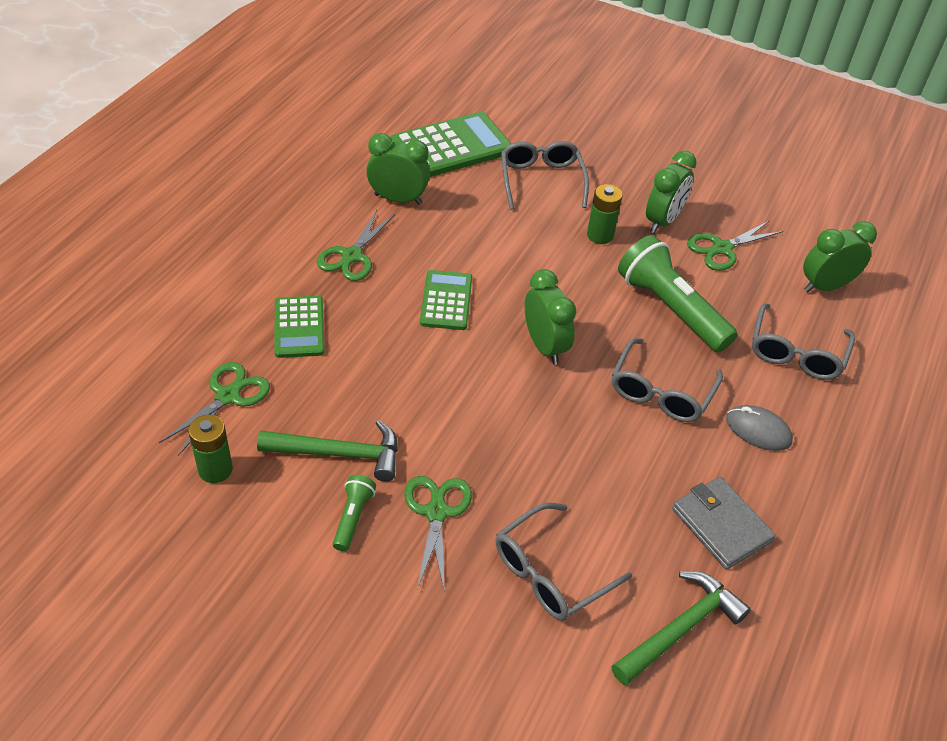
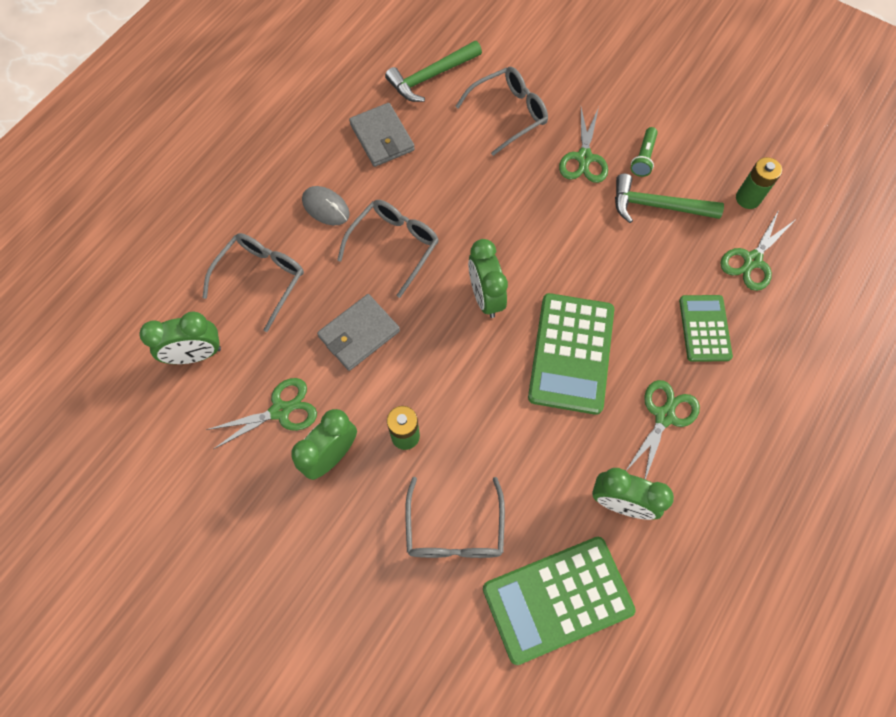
camera: 170 degrees left, 20 degrees up
(446, 301) = (571, 353): green calculator -> green calculator, size x1.66
(671, 308) = (359, 334): green flashlight -> grey wallet

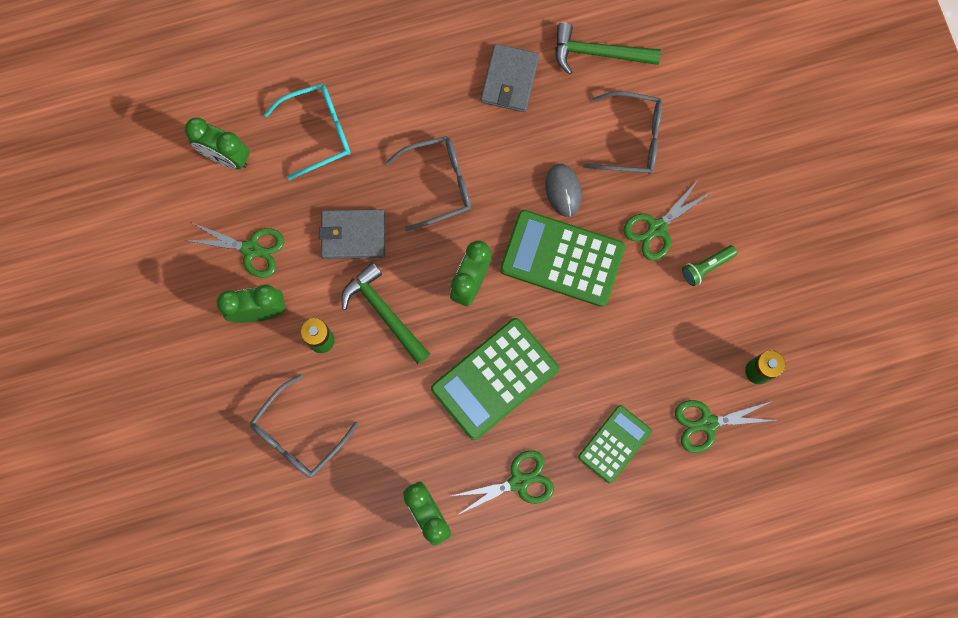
camera: 40 degrees right, 10 degrees up
(261, 279) = (318, 132): grey glasses -> turquoise glasses
(326, 207) = (414, 109): grey mouse -> grey mouse (563, 190)
(557, 599) = (326, 538): green calculator -> green calculator (562, 258)
(657, 206) = (676, 317): green hammer -> green hammer (384, 312)

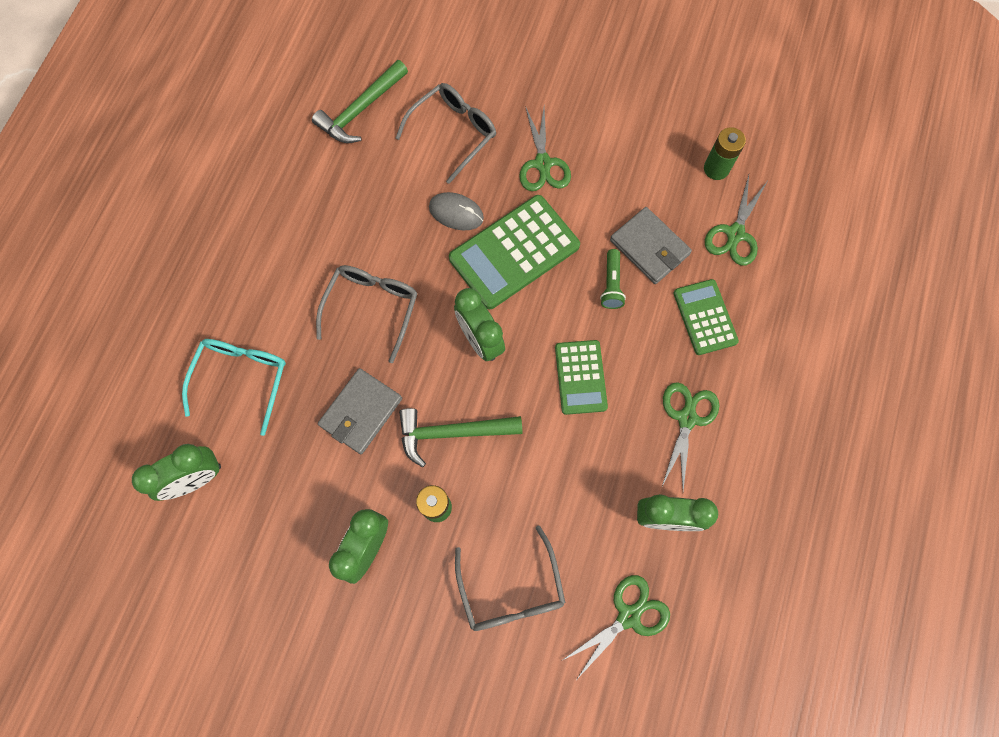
camera: 55 degrees left, 5 degrees down
(251, 249) = (302, 515): green scissors -> green scissors (628, 616)
(494, 378) = (580, 377): green calculator -> green calculator, size x0.60
(509, 80) = (327, 191): grey wallet -> grey wallet (649, 247)
(706, 267) = (602, 149): green flashlight -> green flashlight (611, 284)

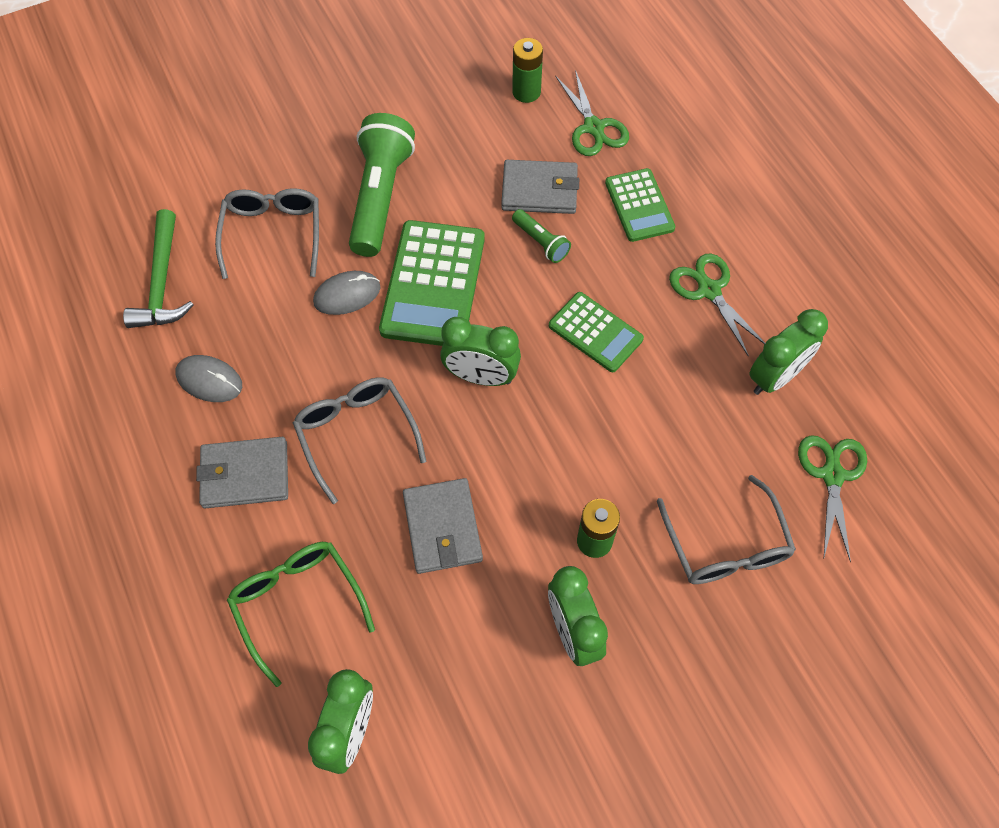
camera: 45 degrees left, 10 degrees down
(242, 379) = (297, 603): turquoise glasses -> green glasses
(289, 275) = (245, 475): none -> grey wallet
(326, 197) = (209, 380): none -> grey mouse
(452, 433) = (540, 470): green hammer -> none
(511, 590) = (726, 545): grey glasses -> grey glasses turned 45 degrees clockwise
(543, 163) = (380, 197): green scissors -> green flashlight
(705, 317) = (639, 205): green calculator -> green calculator turned 135 degrees counterclockwise

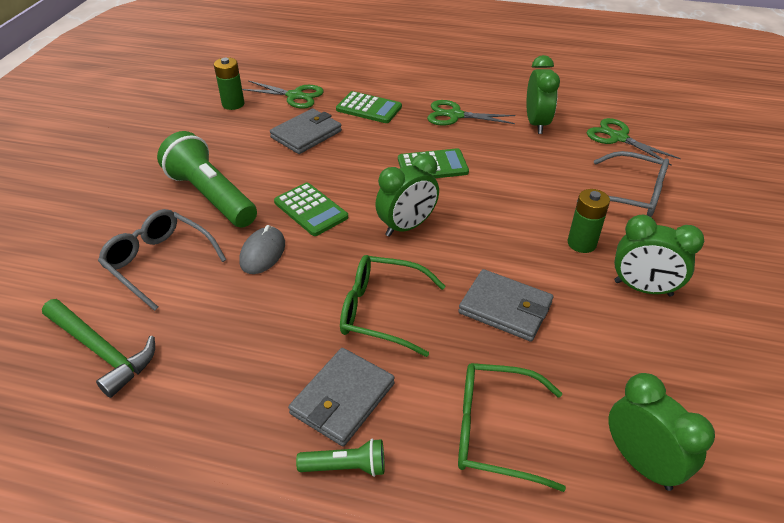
camera: 50 degrees left, 20 degrees down
(209, 380) = (230, 372): grey mouse -> none
(356, 434) = (381, 311): grey glasses -> green glasses
(433, 284) = (310, 210): green calculator -> green calculator, size x0.60
(540, 242) = (342, 152): green flashlight -> green flashlight (346, 467)

